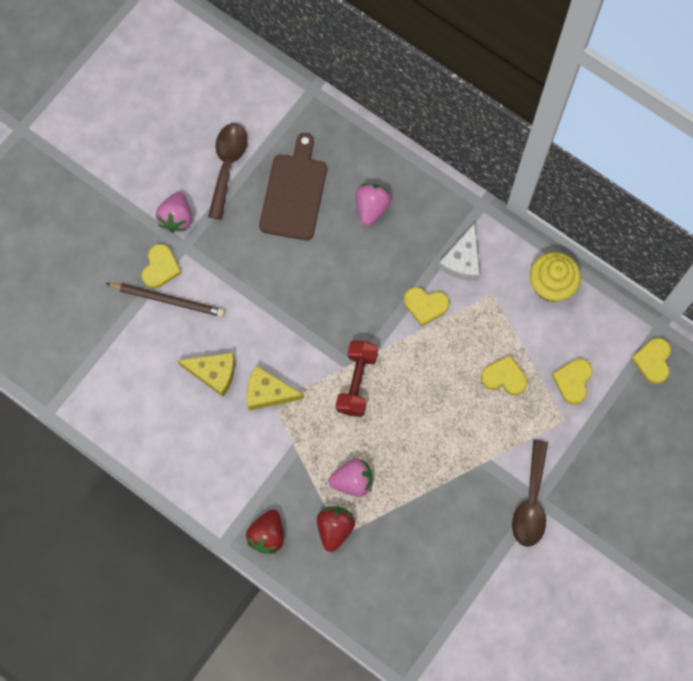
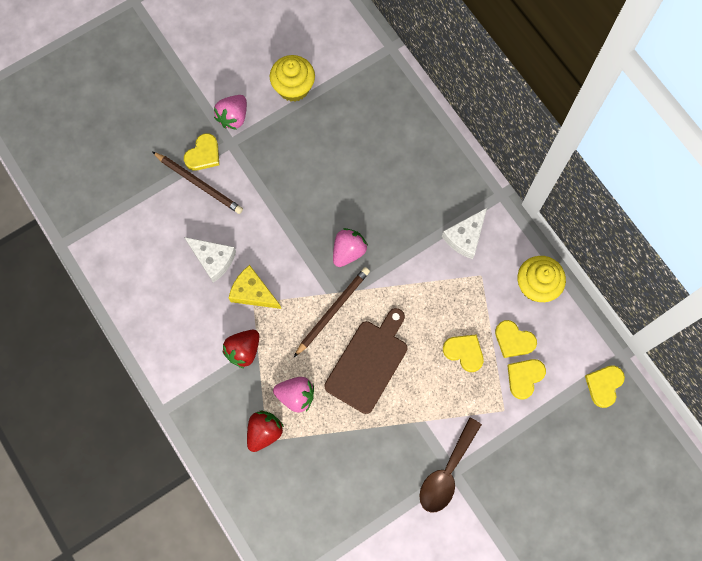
camera: 20 degrees right, 0 degrees up
(214, 373) = (213, 259): yellow cheese -> white cheese
(227, 165) = (293, 87): brown spoon -> yellow cupcake
(267, 535) = (204, 416): red strawberry -> red strawberry (243, 350)
(294, 193) = (341, 129): brown cutting board -> brown cutting board (368, 363)
(357, 382) = (332, 311): red dumbbell -> brown pencil
(371, 208) = (403, 165): pink strawberry -> pink strawberry (348, 251)
(425, 305) = (418, 265): yellow heart -> yellow heart (513, 340)

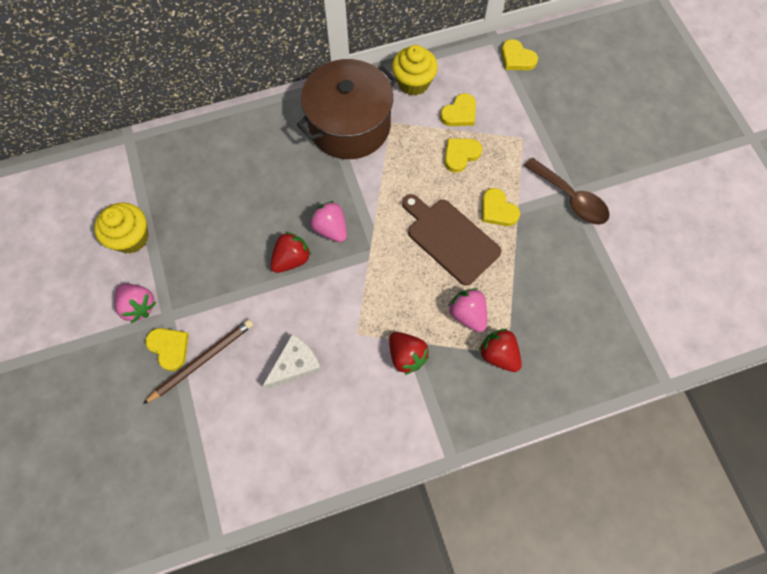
camera: 75 degrees left, 5 degrees down
(253, 292) = (345, 331): yellow cheese -> none
(296, 396) = (467, 314): pink strawberry -> pink strawberry turned 60 degrees counterclockwise
(309, 226) = (291, 259): none -> red strawberry
(332, 311) = (388, 258): brown pencil -> none
(465, 237) = (349, 125): white cheese -> brown pot
(524, 377) = (496, 114): yellow heart -> yellow heart (497, 210)

